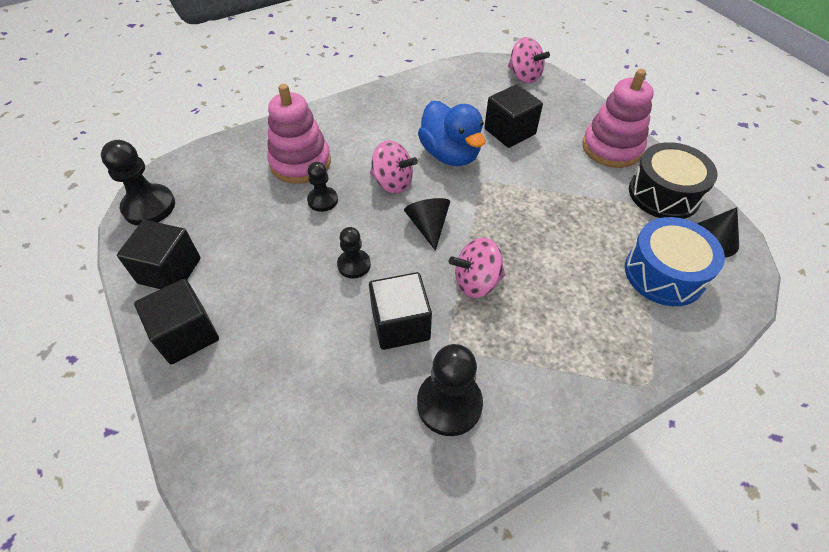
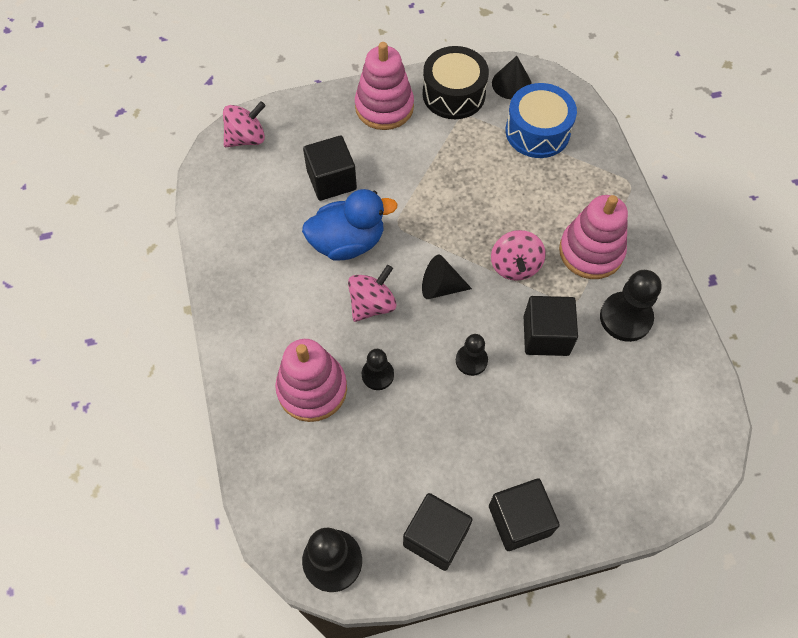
camera: 75 degrees left, 10 degrees up
(526, 352) = (591, 251): none -> pink stacking toy

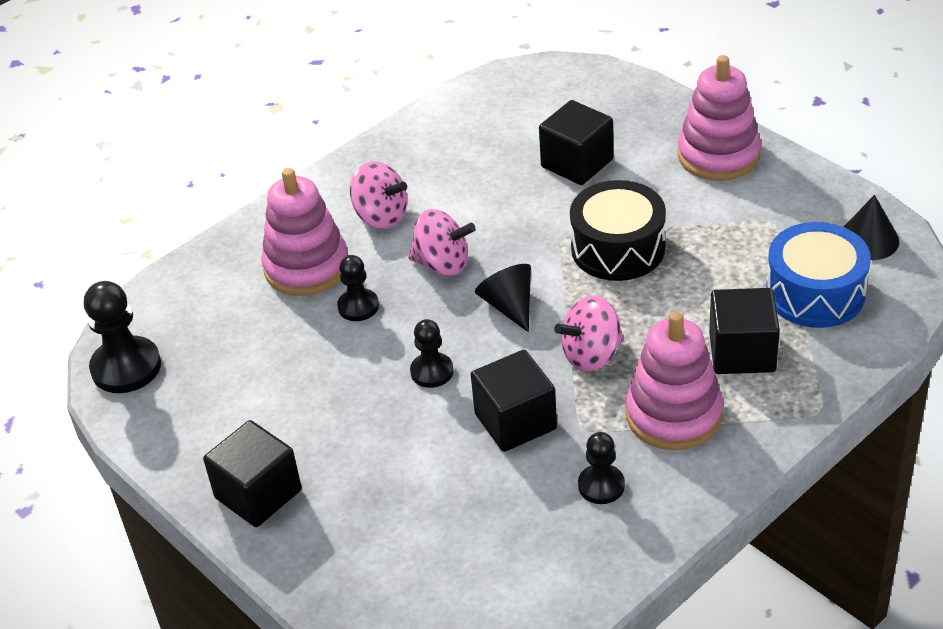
camera: 65 degrees right, 20 degrees down
(247, 138) = (574, 81): pink spinning top -> pink spinning top (381, 216)
(348, 242) = (506, 211): blue duck -> none
(436, 537) = (197, 433): black cube -> black cube (742, 352)
(454, 94) = (797, 199): black drum -> black drum (618, 248)
(625, 318) = (601, 486): black pawn -> black pawn, size x0.60

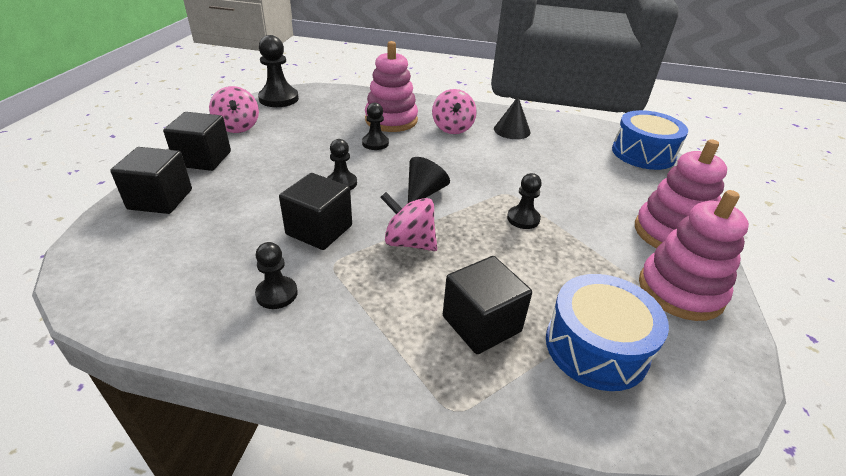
camera: 50 degrees right, 5 degrees down
(442, 264) = (436, 158): pink spinning top -> pink spinning top (238, 127)
(575, 84) = (643, 153): none -> blue drum
(577, 163) = (578, 176): black cube -> black cube (160, 199)
(618, 248) = (523, 219): black drum -> black pawn
(673, 415) = (379, 307): pink stacking toy -> pink stacking toy (680, 291)
(868, 239) = (701, 360): black cone -> black cone (512, 130)

